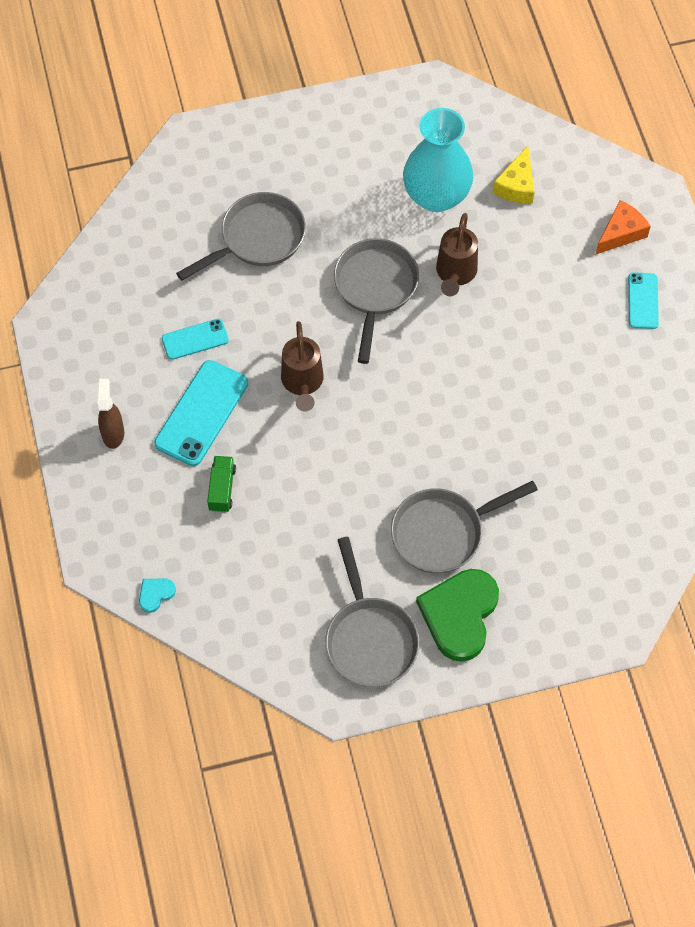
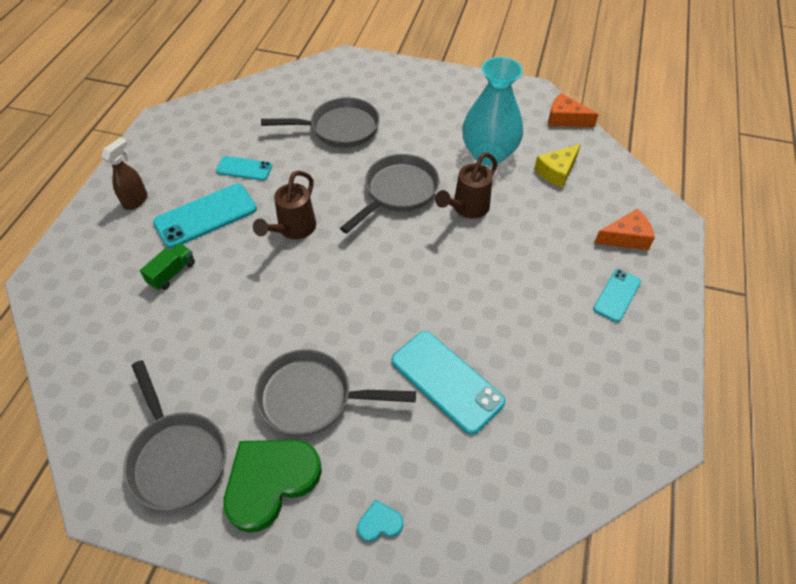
camera: 30 degrees right, 10 degrees down
(155, 594) = (54, 324): turquoise heart -> turquoise heart (379, 523)
(369, 639) = (177, 457): grey pan -> grey pan turned 45 degrees counterclockwise
(488, 110) = (565, 119): none -> orange cheese
(545, 458) = (446, 381): none -> turquoise phone

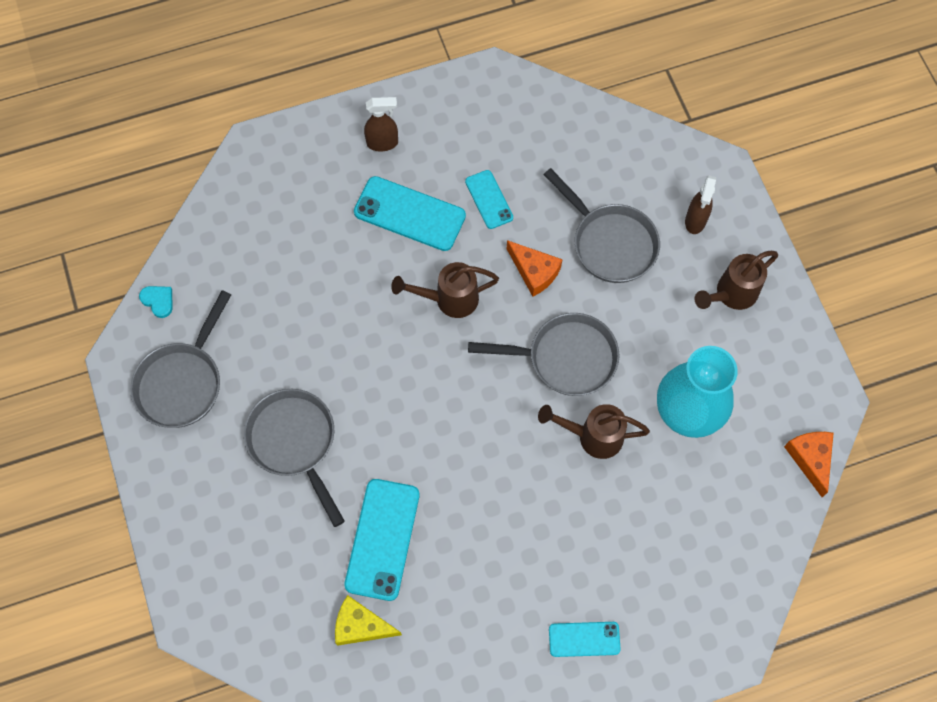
camera: 55 degrees right, 15 degrees up
(172, 273) = (331, 240): green truck -> none
(270, 481) = (208, 463): green heart -> none
(365, 86) = (695, 221): none -> brown spray bottle
(379, 523) = (228, 565): turquoise heart -> turquoise heart (158, 301)
(428, 96) = (731, 294): none -> brown watering can
(556, 171) = (715, 494): yellow cheese -> yellow cheese (361, 625)
(626, 237) = (670, 612): orange cheese -> orange cheese (534, 272)

